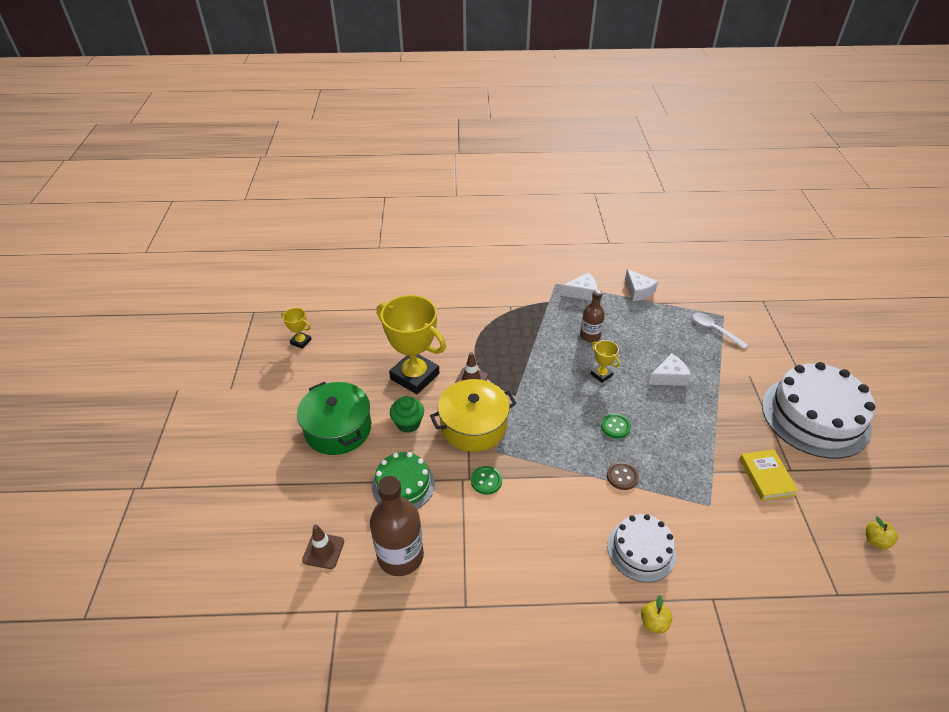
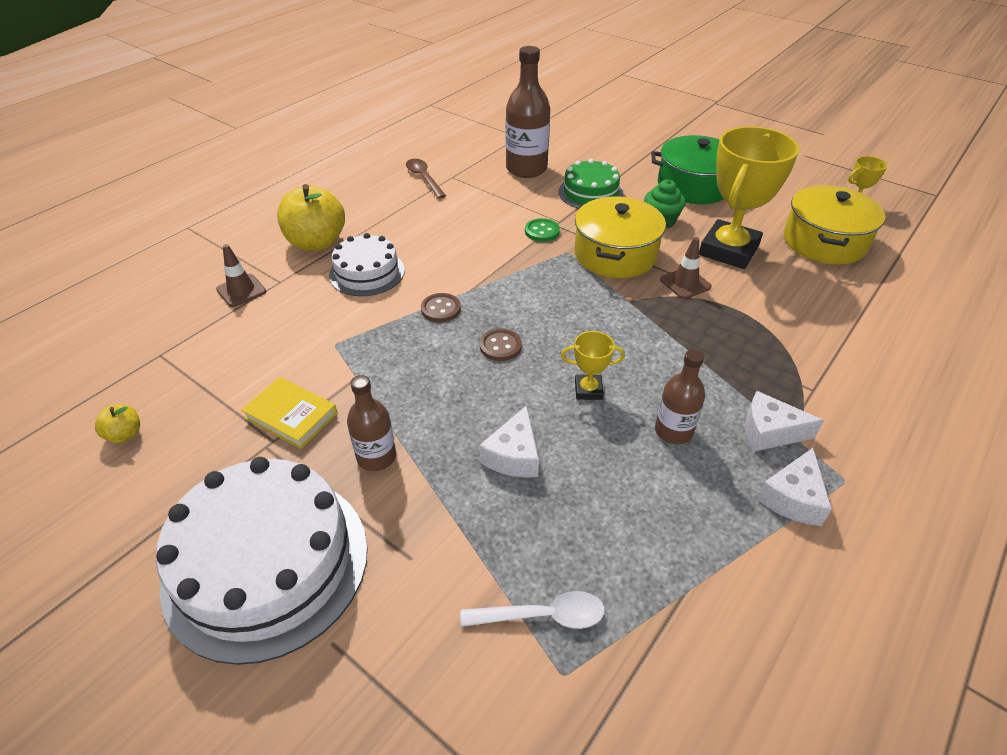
camera: 130 degrees right, 0 degrees up
(323, 551) = (572, 145): brown traffic cone -> brown traffic cone (241, 290)
(363, 341) = (824, 242): none -> yellow pot
(414, 376) = (728, 250): yellow trophy -> yellow trophy turned 45 degrees counterclockwise
(489, 629) = (424, 178): none -> brown spoon
(615, 426) = (500, 346): green button -> brown button
(638, 291) = (742, 588): white cheese -> white cheese (769, 432)
(653, 622) = (316, 242): yellow apple -> yellow apple, size x2.19
(734, 422) = (376, 457): none -> brown bottle

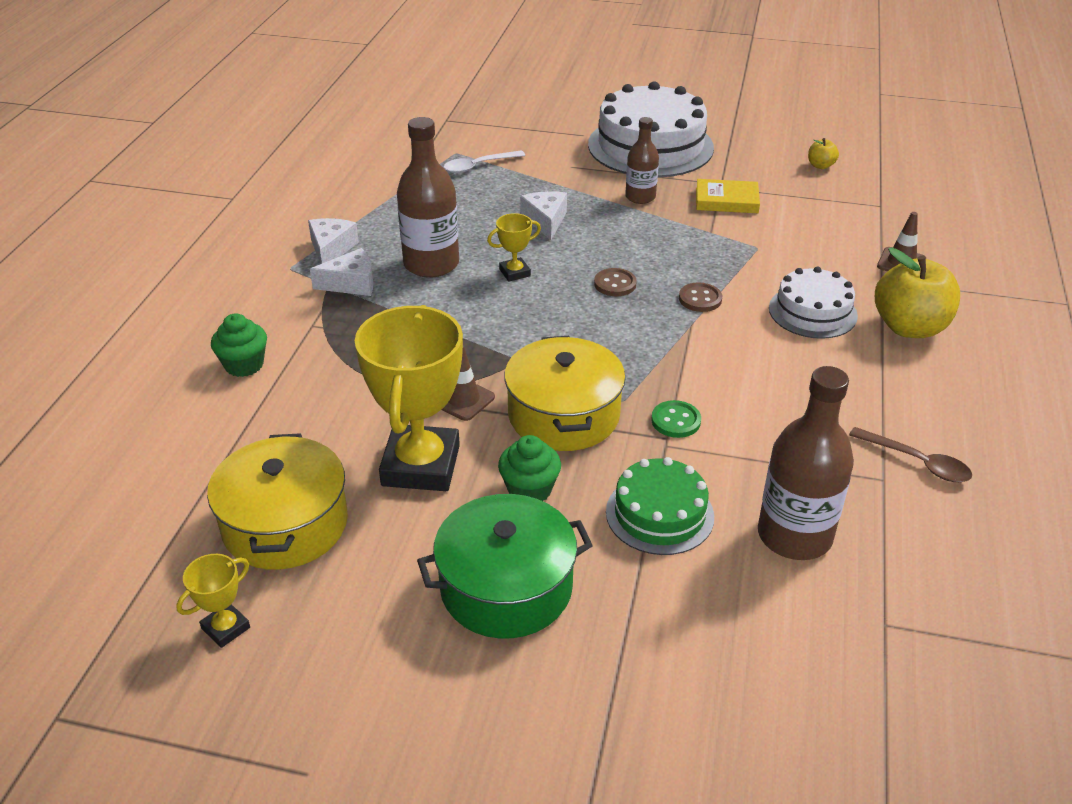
camera: 155 degrees right, 5 degrees down
(673, 431) = (431, 264): brown bottle -> brown bottle, size x1.68
(877, 365) = (244, 365): none -> green cupcake

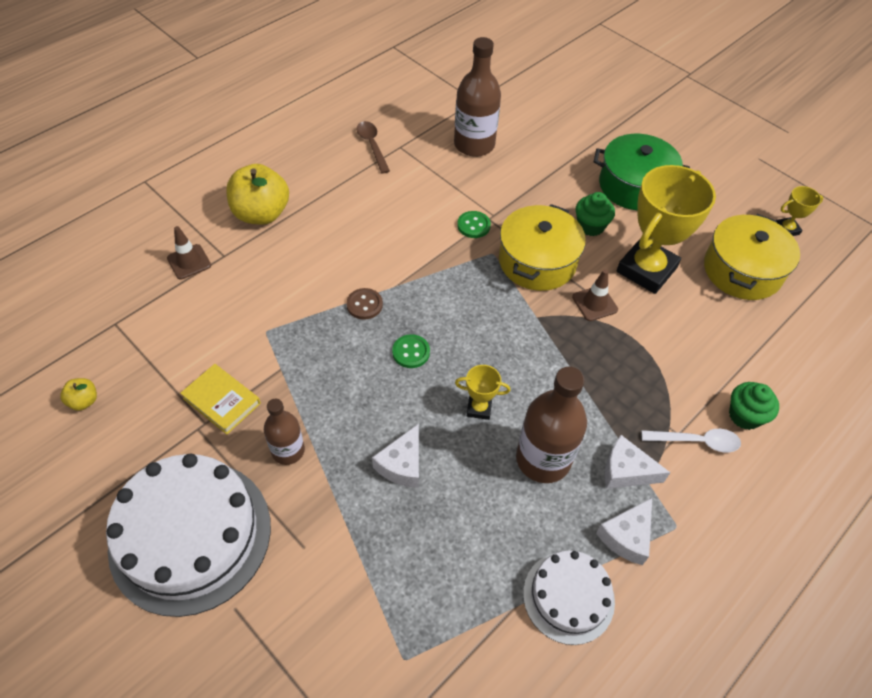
camera: 150 degrees left, 15 degrees up
(478, 166) = (399, 610): white spoon -> white spoon (697, 441)
(615, 284) = (411, 352): brown button -> green button
(659, 514) = (530, 183): green cake -> none
(812, 312) = (303, 255): white cake -> white cake (568, 597)

